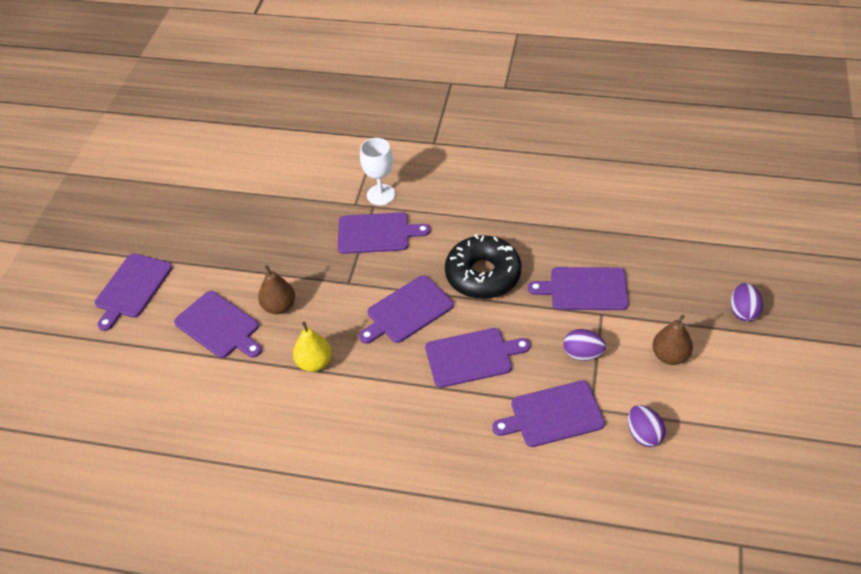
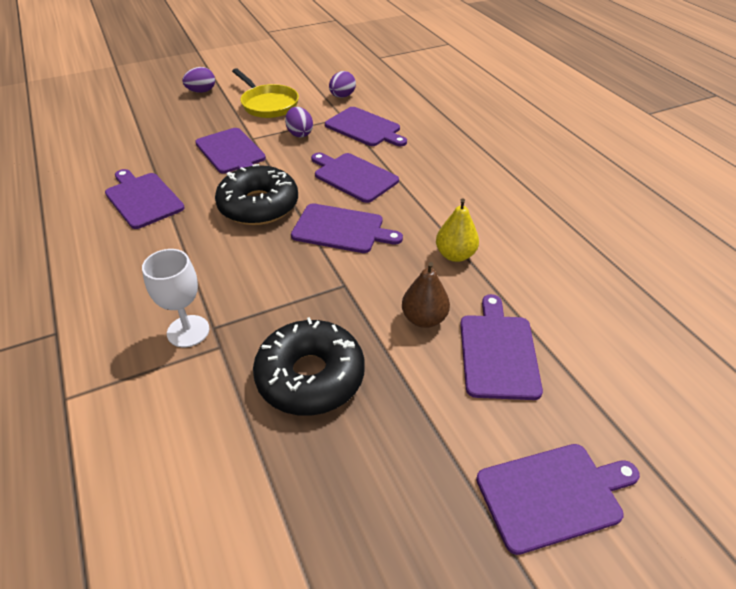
camera: 130 degrees left, 5 degrees down
(294, 232) = (310, 376): none -> black donut
(377, 233) = (256, 301): purple cutting board -> purple cutting board (143, 199)
(670, 356) = (268, 104): brown pear -> yellow pan

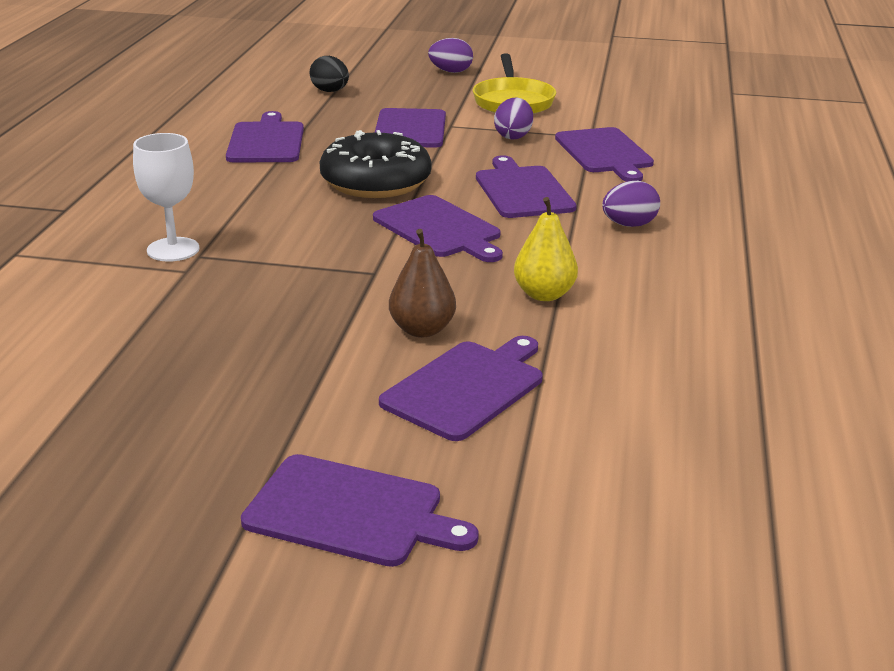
camera: 35 degrees right, 15 degrees down
(138, 136) = (330, 91): none -> black egg
(310, 376) = (237, 324): black donut -> none
(342, 96) = (620, 117): purple egg -> purple egg (629, 225)

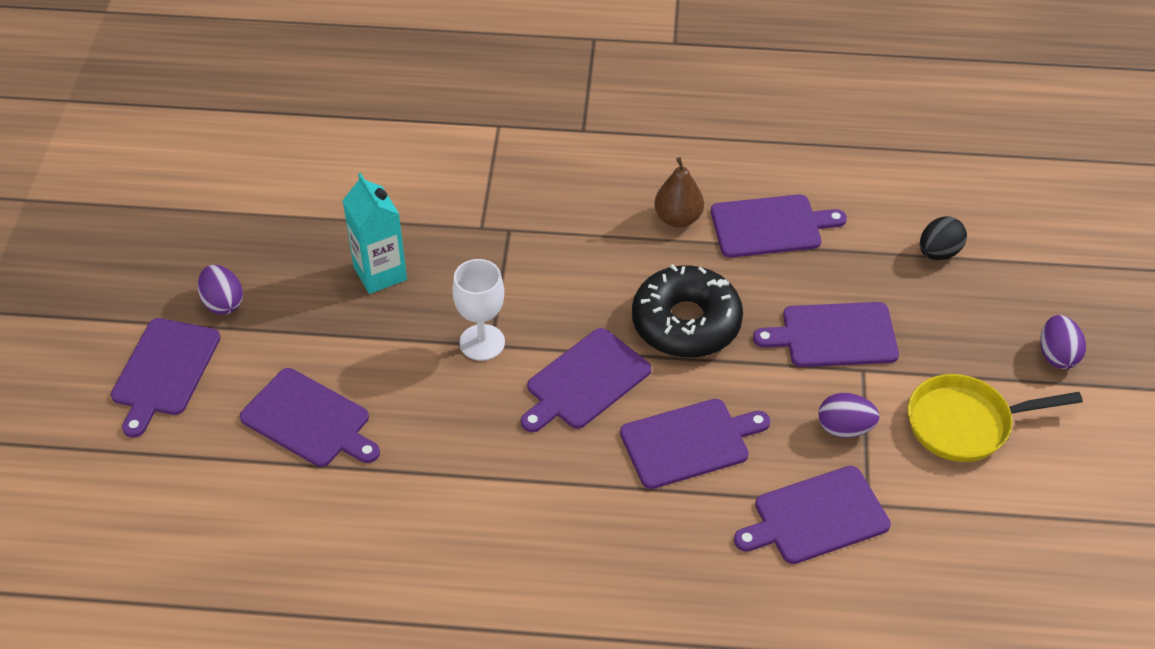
camera: 85 degrees right, 20 degrees up
(173, 249) = (517, 212): white goblet -> white goblet (482, 342)
(230, 335) = (380, 273): none -> turquoise carton
(422, 330) = (394, 386): brown pear -> brown pear (678, 218)
(544, 294) = (462, 465): yellow pear -> none
(629, 225) = (619, 534): purple egg -> purple egg (223, 303)

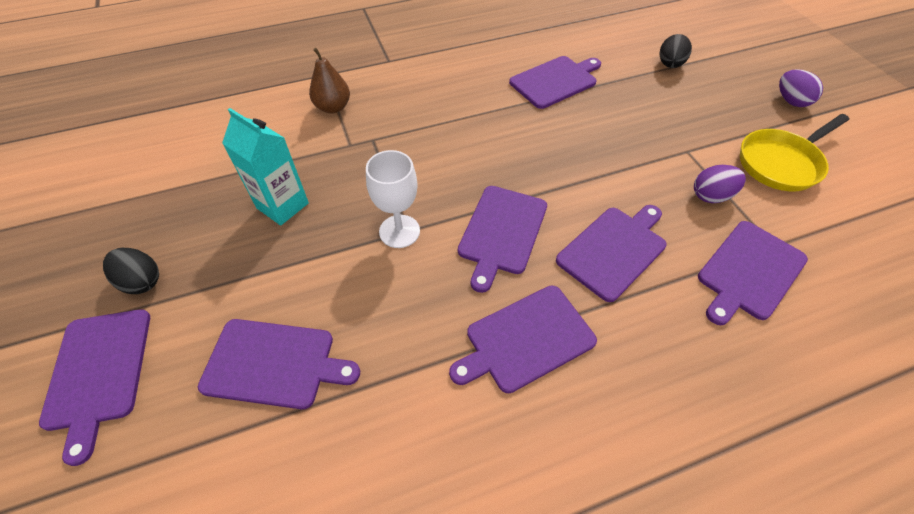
camera: 25 degrees left, 5 degrees up
(223, 303) = (142, 281): purple egg -> black egg
(678, 218) = (491, 95): brown pear -> brown pear (333, 107)
(686, 323) = (546, 161): black donut -> none
(834, 335) = (650, 135): purple cutting board -> purple cutting board (526, 339)

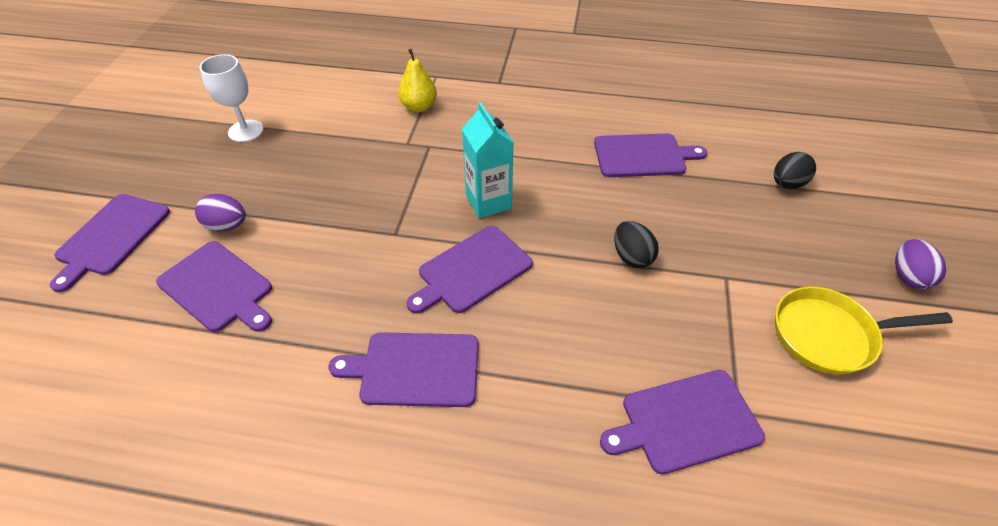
camera: 30 degrees right, 5 degrees down
(142, 281) = (182, 186): black egg -> black egg (631, 257)
(282, 205) = (317, 172): turquoise carton -> turquoise carton (488, 202)
(333, 107) = (419, 107): brown pear -> yellow pear
(399, 231) = (387, 231): white goblet -> white goblet (245, 131)
(614, 250) = (562, 334): purple cutting board -> none
(711, 196) = (711, 331): purple egg -> purple egg (227, 226)

